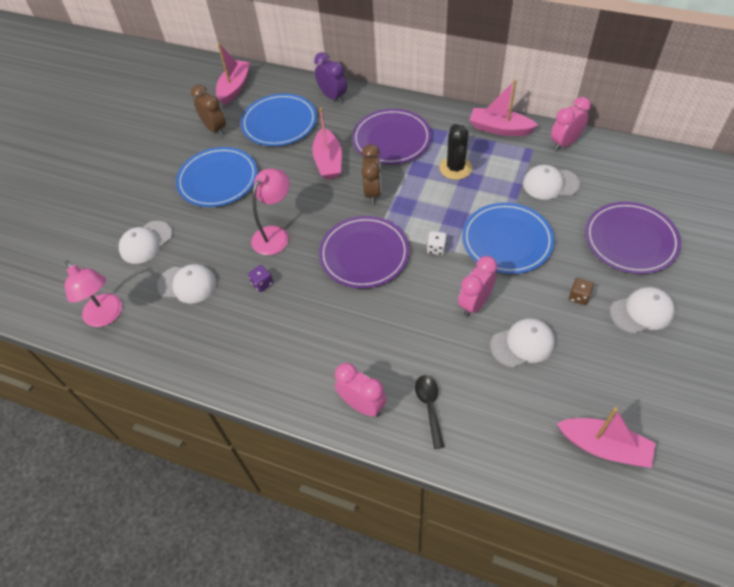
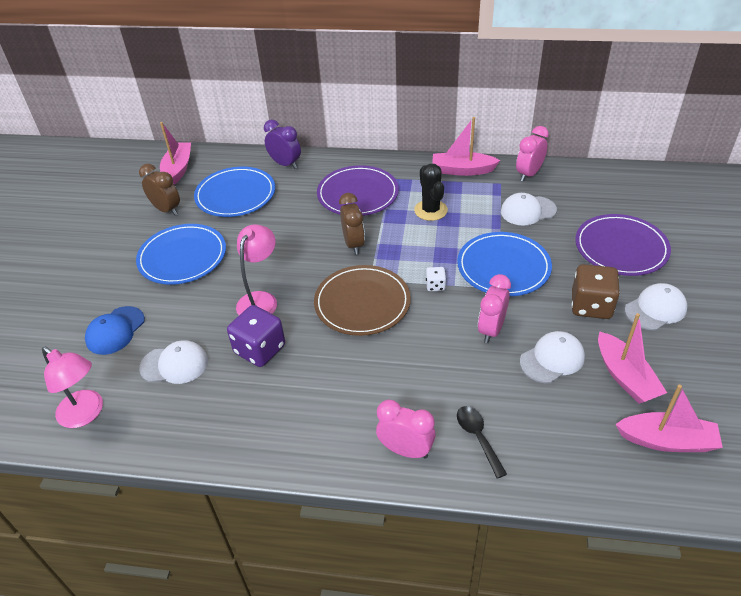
camera: 15 degrees left, 10 degrees down
(146, 242) = (115, 330): white cap -> blue cap
(262, 283) = (260, 349): purple dice -> purple dice, size x2.06
(328, 161) = (298, 223): pink boat -> pink boat (625, 377)
(364, 254) = (362, 303): purple plate -> brown plate
(578, 296) = (591, 306): brown dice -> brown dice, size x2.06

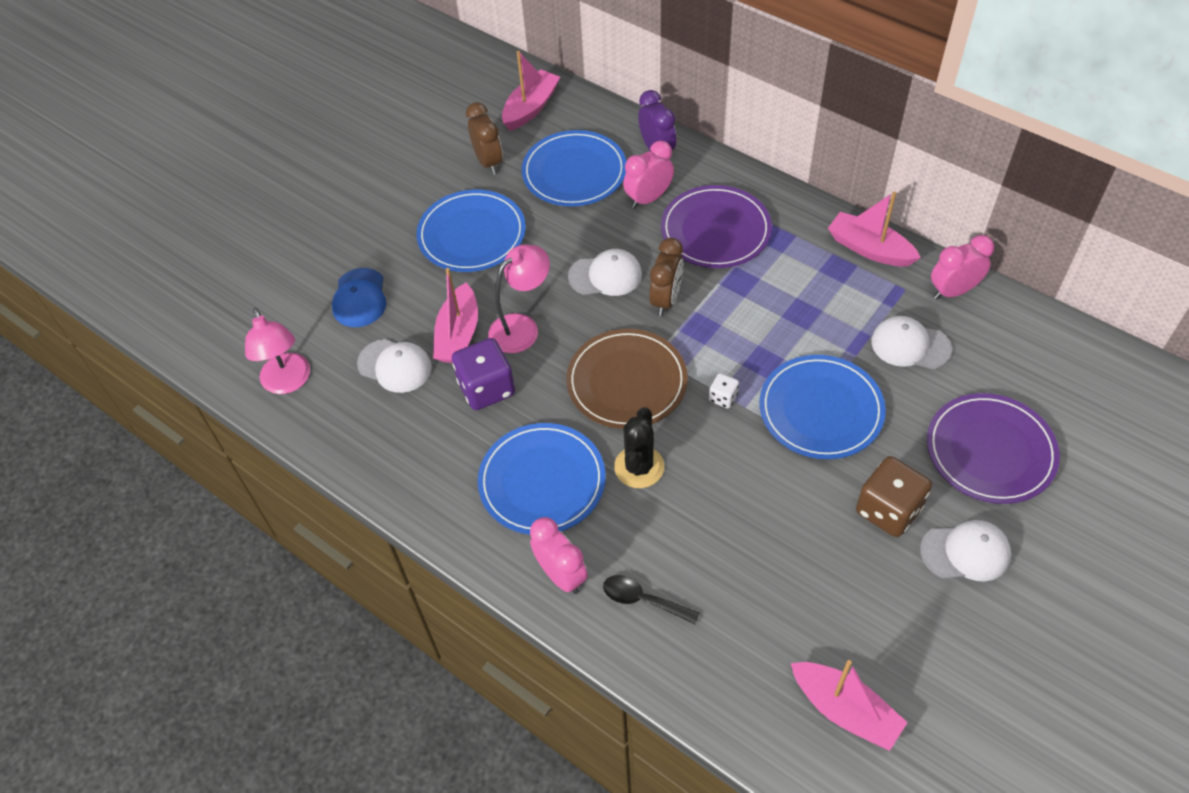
camera: 30 degrees right, 10 degrees up
(115, 330) = (359, 298): blue cap -> blue cap turned 60 degrees counterclockwise
(345, 393) = (542, 481): none -> blue plate
(430, 210) = (788, 292): black cactus -> black cactus (639, 467)
(478, 438) = (643, 600): black spoon -> black spoon turned 75 degrees counterclockwise
(491, 330) = (747, 483): pink clock -> pink clock (648, 198)
(552, 359) = (790, 553): white cap -> white cap (605, 275)
(625, 377) = (858, 615): pink boat -> pink boat (458, 335)

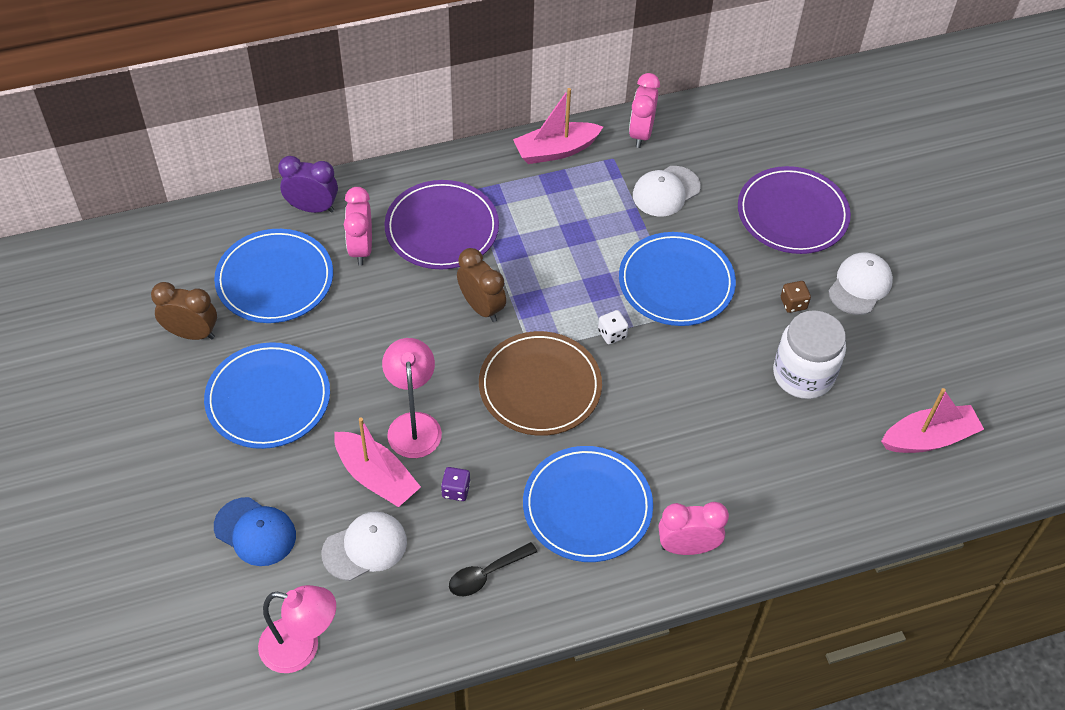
camera: 60 degrees left, 0 degrees up
(486, 388) = (456, 490): purple dice -> purple dice, size x0.49
(531, 108) = (159, 261): pink boat -> none
(605, 275) = (415, 331): white cap -> none
(639, 467) = (630, 431): black cactus -> none
(643, 600) = (752, 505): black spoon -> black spoon (486, 574)
(817, 562) = (803, 374): none -> white jar
(888, 510) = (793, 303): brown dice -> brown dice, size x0.49

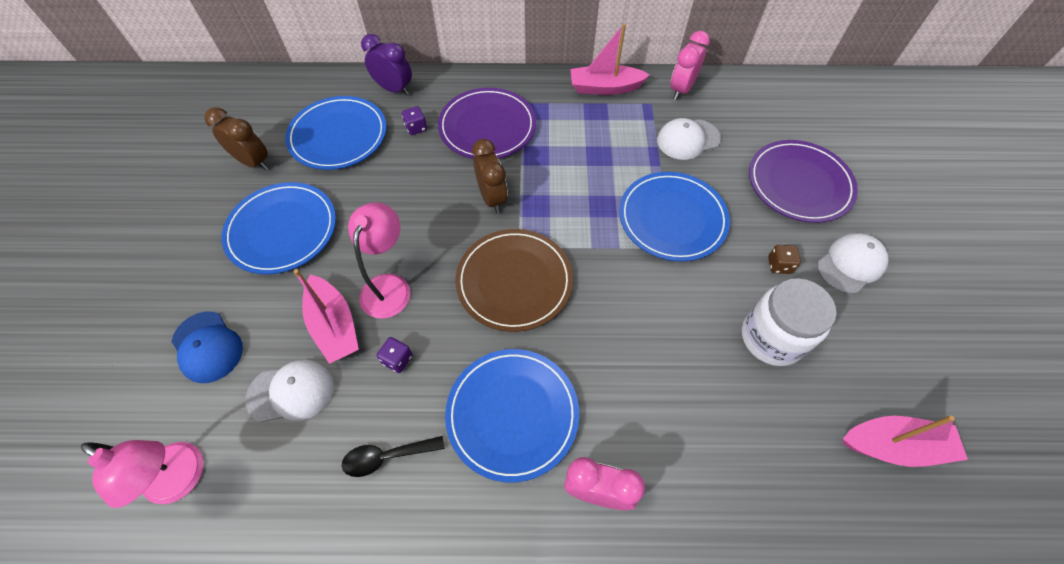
camera: 20 degrees right, 5 degrees up
(361, 248) = (416, 128): pink clock -> purple dice
(612, 334) = (597, 250): white dice -> none

